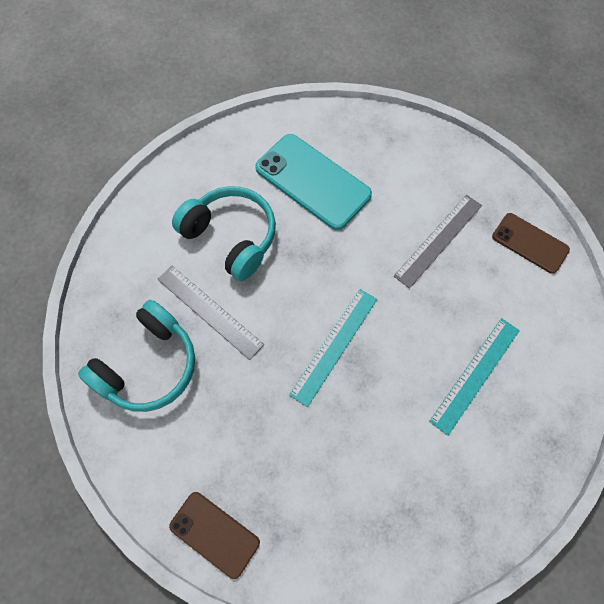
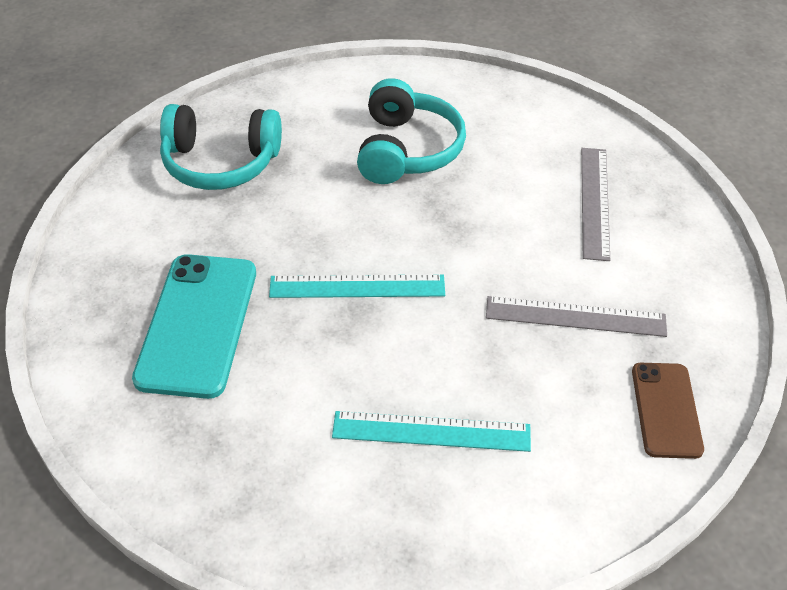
camera: 55 degrees right, 20 degrees down
(209, 311) = (311, 175): grey ruler -> grey ruler (594, 202)
(214, 534) = (86, 291): brown phone -> none
(313, 181) = (536, 177): turquoise phone -> turquoise phone (198, 324)

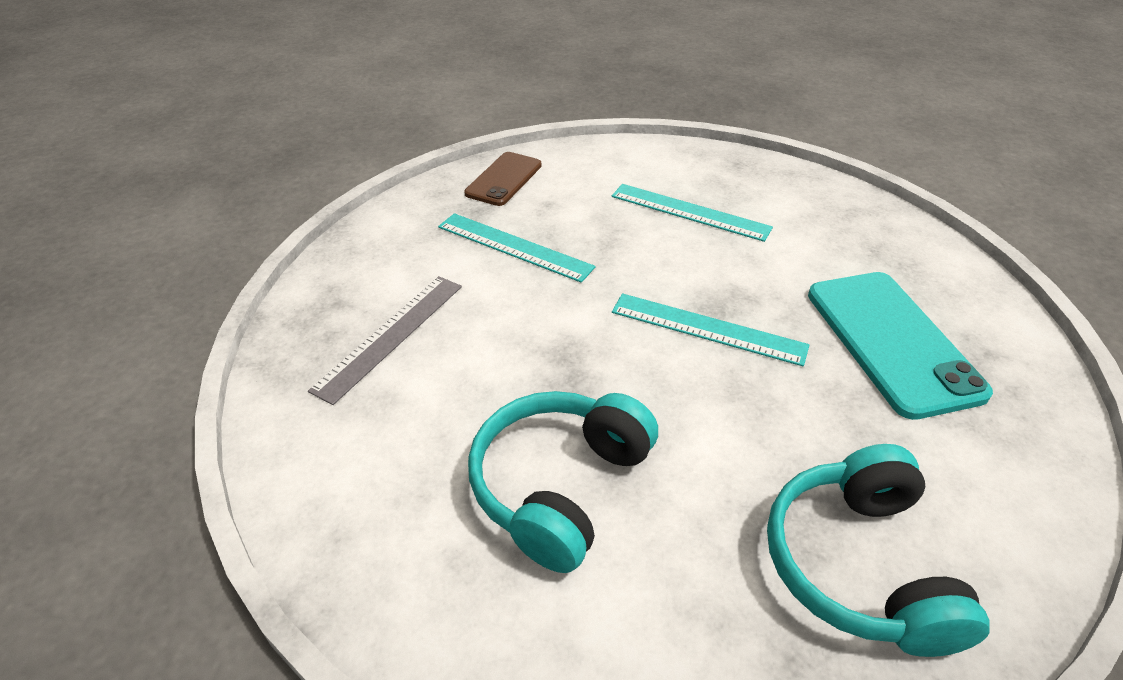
camera: 155 degrees left, 5 degrees down
(198, 324) = (891, 342): turquoise phone -> turquoise phone turned 45 degrees counterclockwise
(220, 163) = (858, 566): turquoise headphones -> turquoise headphones turned 120 degrees counterclockwise
(575, 317) = (514, 246): grey ruler -> turquoise ruler

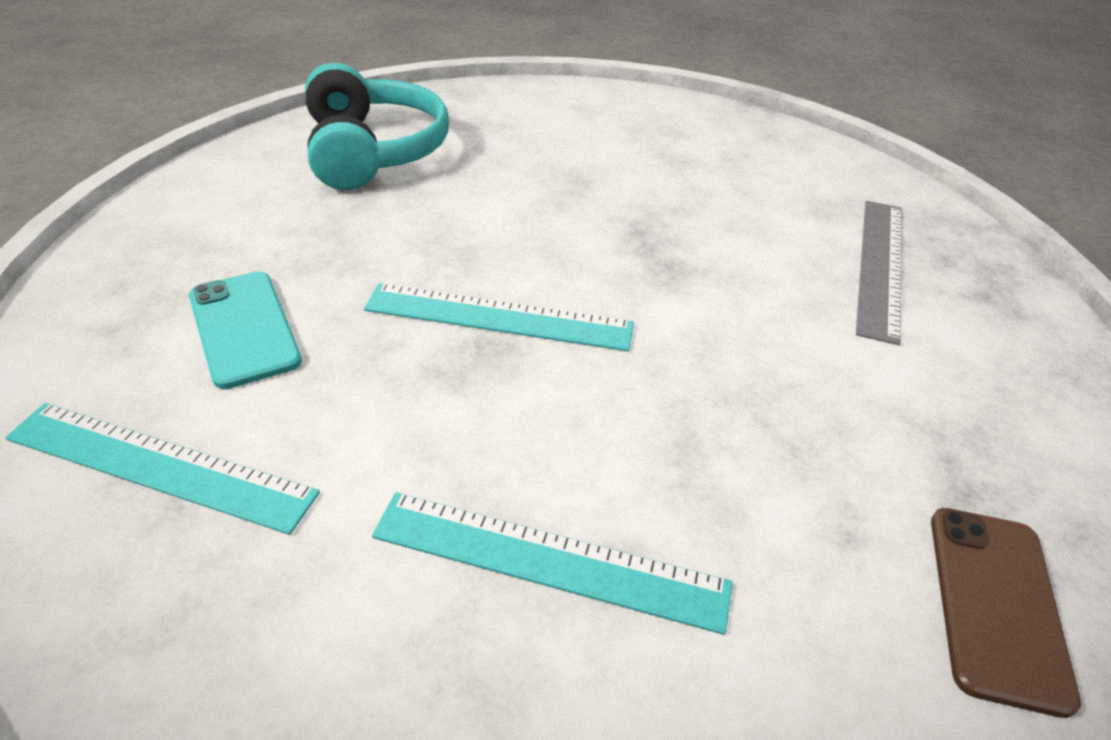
camera: 165 degrees right, 0 degrees up
(514, 246) = (836, 416): turquoise ruler -> turquoise ruler (159, 466)
(559, 486) = (621, 171): turquoise headphones -> none
(891, 342) = (244, 328): turquoise phone -> turquoise phone, size x0.60

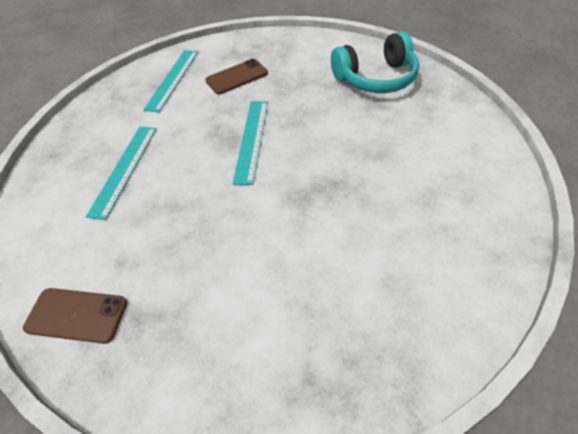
camera: 90 degrees right, 10 degrees up
(244, 328) = (237, 77): turquoise phone -> brown phone
(880, 266) = (330, 310): grey ruler -> none

